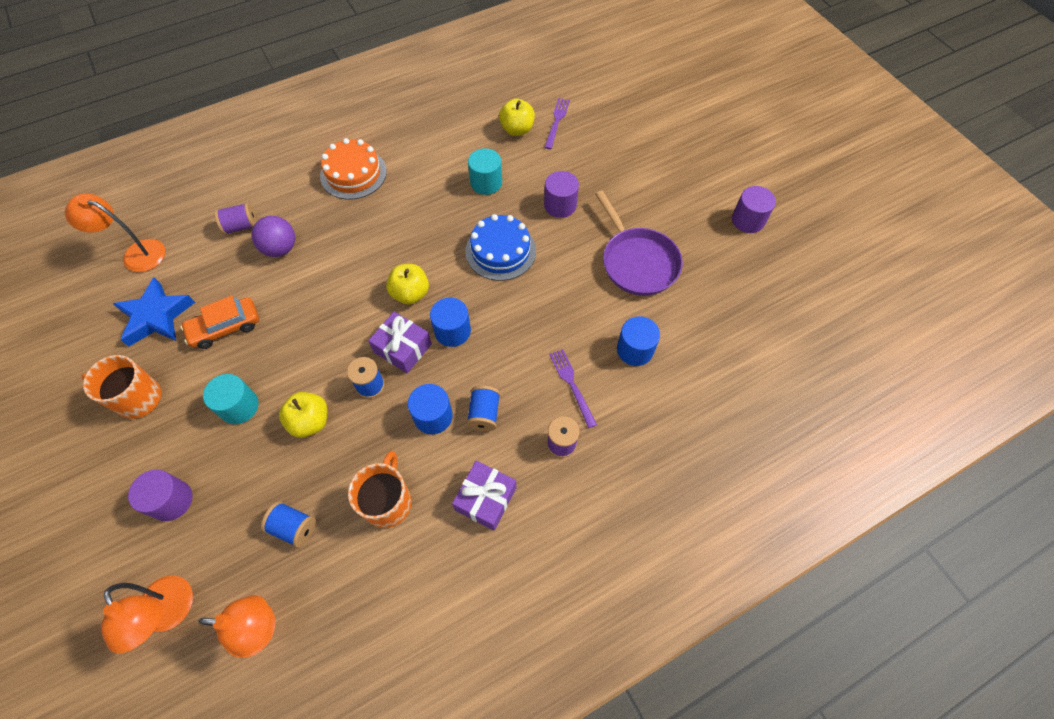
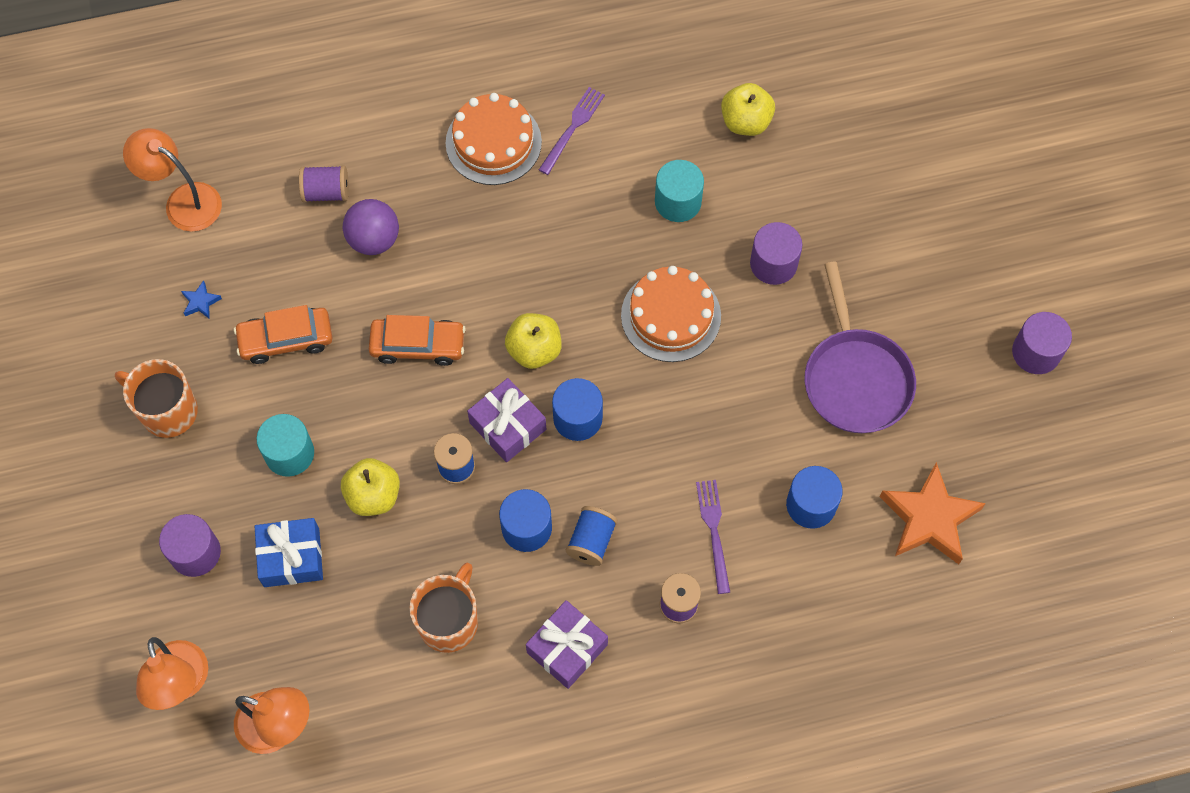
camera: 15 degrees right, 5 degrees up
(156, 316) = (200, 302): blue star -> blue star, size x0.41
(252, 484) = (291, 557): none -> blue gift
(294, 527) = (333, 623): blue spool -> none
(325, 309) = (418, 345): none -> orange car
(500, 251) = (671, 316): blue cake -> orange cake
(557, 121) = (809, 121): purple fork -> purple fork (573, 128)
(719, 339) = (929, 518): none -> orange star

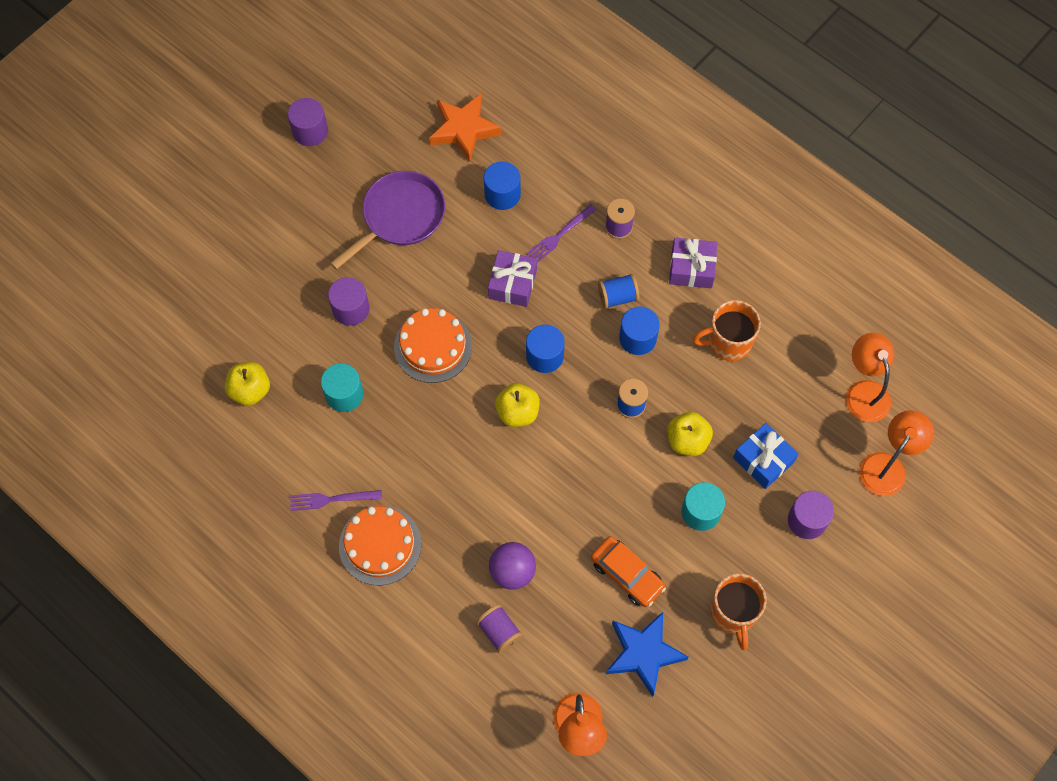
camera: 125 degrees left, 0 degrees up
(200, 302) = (643, 653): blue star -> blue star, size x2.43
(418, 345) = (568, 486): orange car -> none
(508, 426) = (581, 393): purple gift -> purple gift (512, 284)

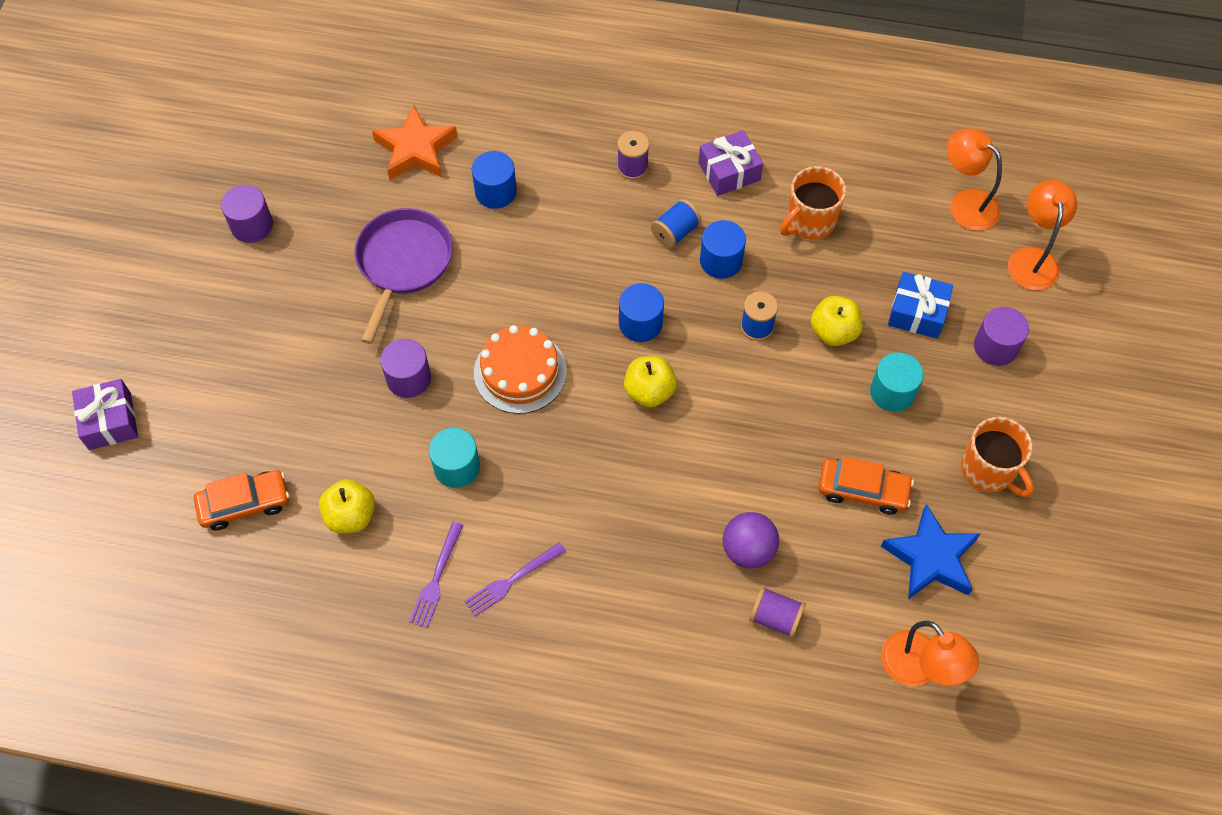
camera: 30 degrees left, 5 degrees down
(184, 342) = (244, 504): none -> orange car
(380, 545) = (594, 599): orange cake -> none
(512, 284) = (562, 271): purple gift -> purple gift (110, 421)
(559, 235) = (579, 203): purple fork -> purple fork (436, 578)

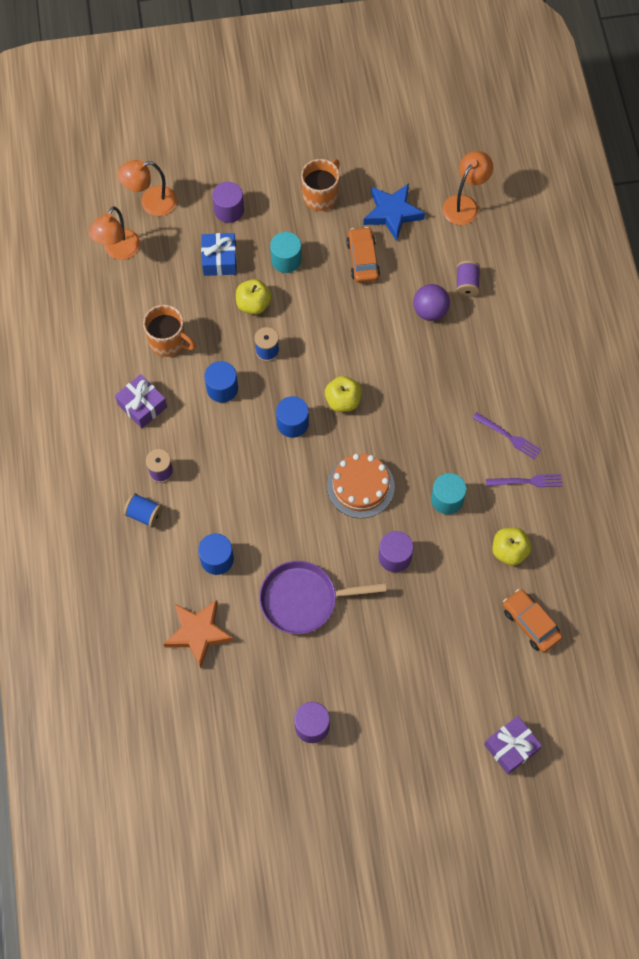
camera: 110 degrees left, 5 degrees up
(675, 232) = (208, 425): blue spool -> blue spool (144, 514)

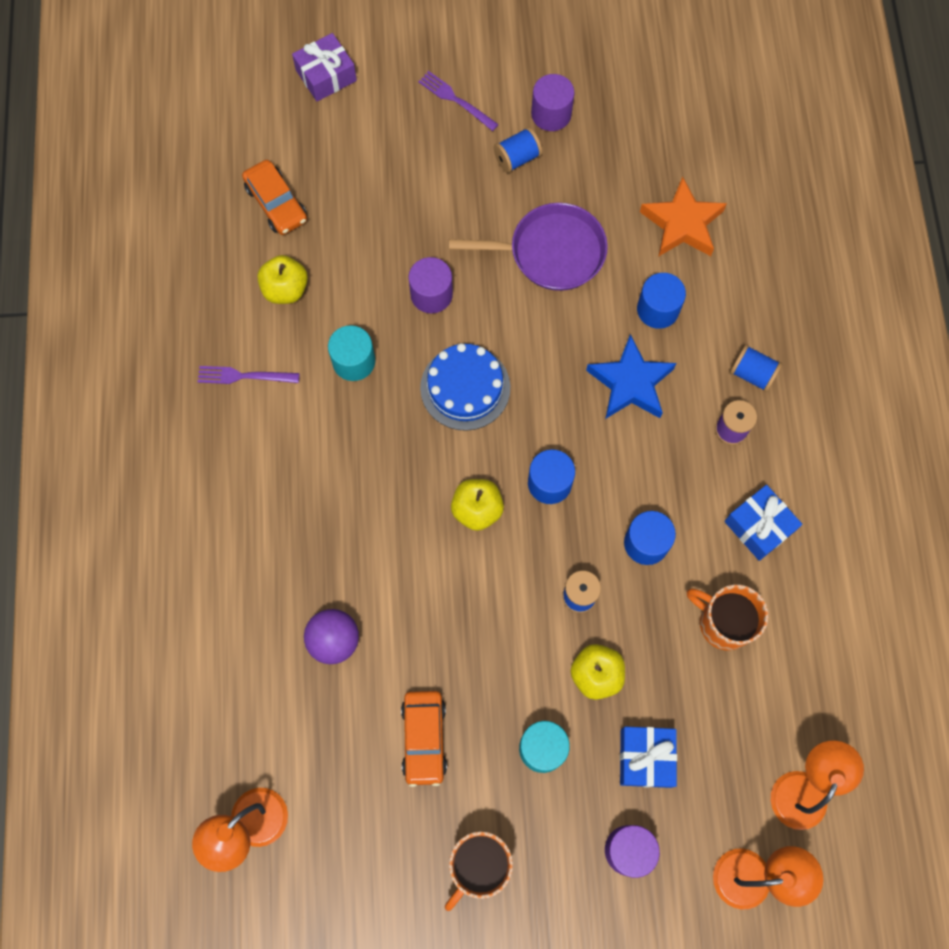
camera: 175 degrees left, 5 degrees up
(142, 406) = (759, 526): purple gift -> blue gift
(337, 681) = (517, 158): none -> blue spool
(360, 486) = (465, 387): orange cake -> blue cake
(392, 213) = (367, 820): blue star -> blue star (630, 383)
(466, 284) = (272, 680): purple spool -> none
(509, 436) = (256, 439): purple fork -> purple fork (455, 100)

